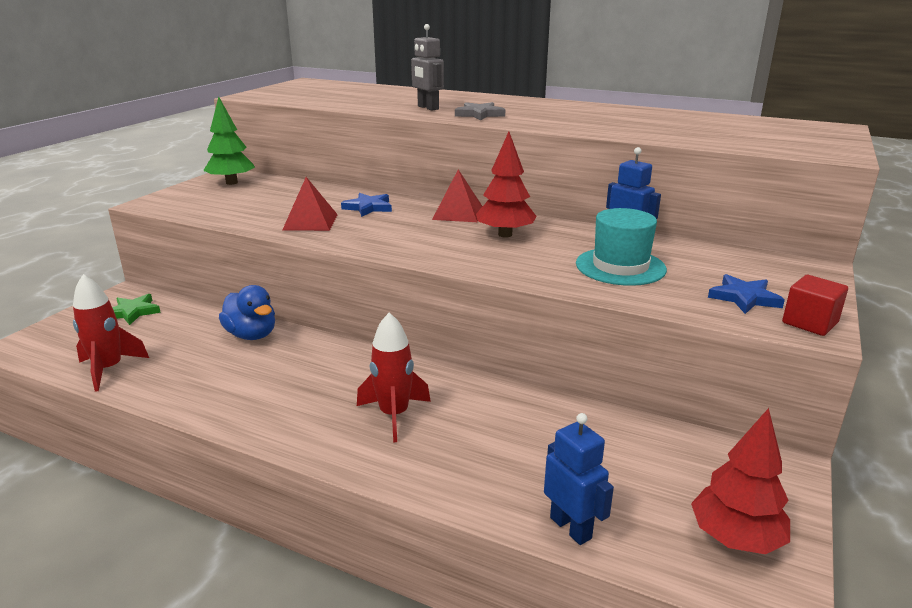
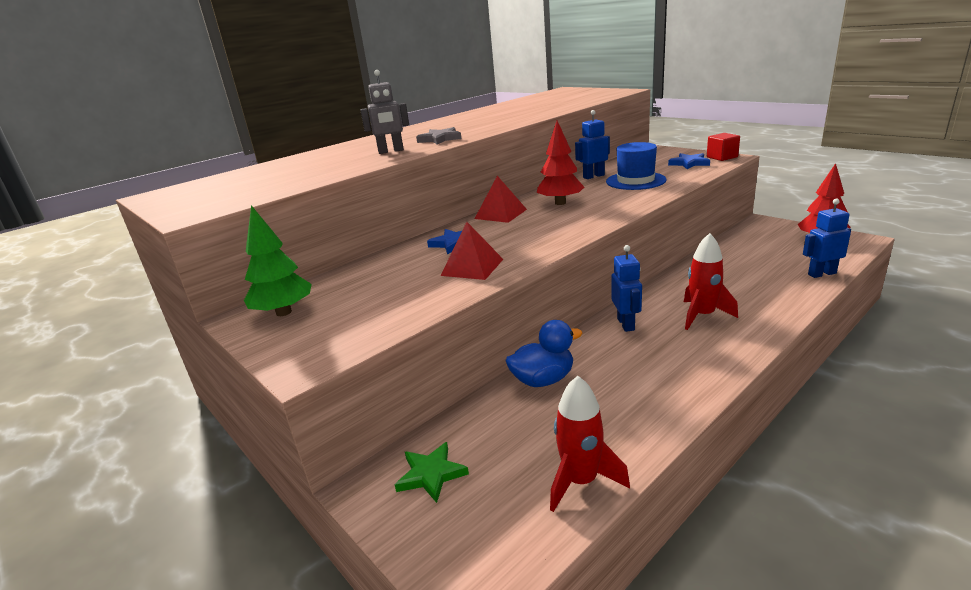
camera: 65 degrees left, 0 degrees up
(363, 366) = (626, 324): none -> blue robot
(620, 266) = (635, 181): turquoise hat -> blue hat

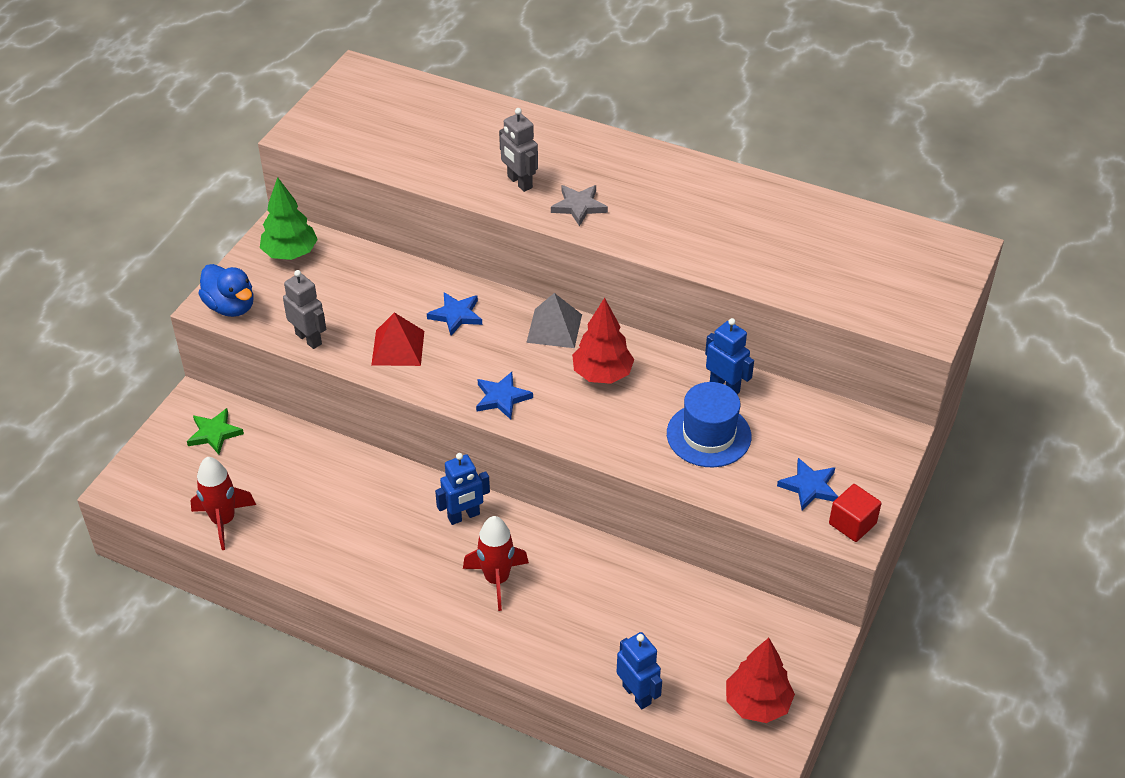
camera: 65 degrees right, 20 degrees up
(420, 308) = (309, 339): none -> grey robot
(501, 214) = (554, 328): red pyramid -> grey pyramid
(543, 380) = (347, 470): blue duck -> blue duck (231, 307)
(564, 232) = (502, 398): none -> blue star

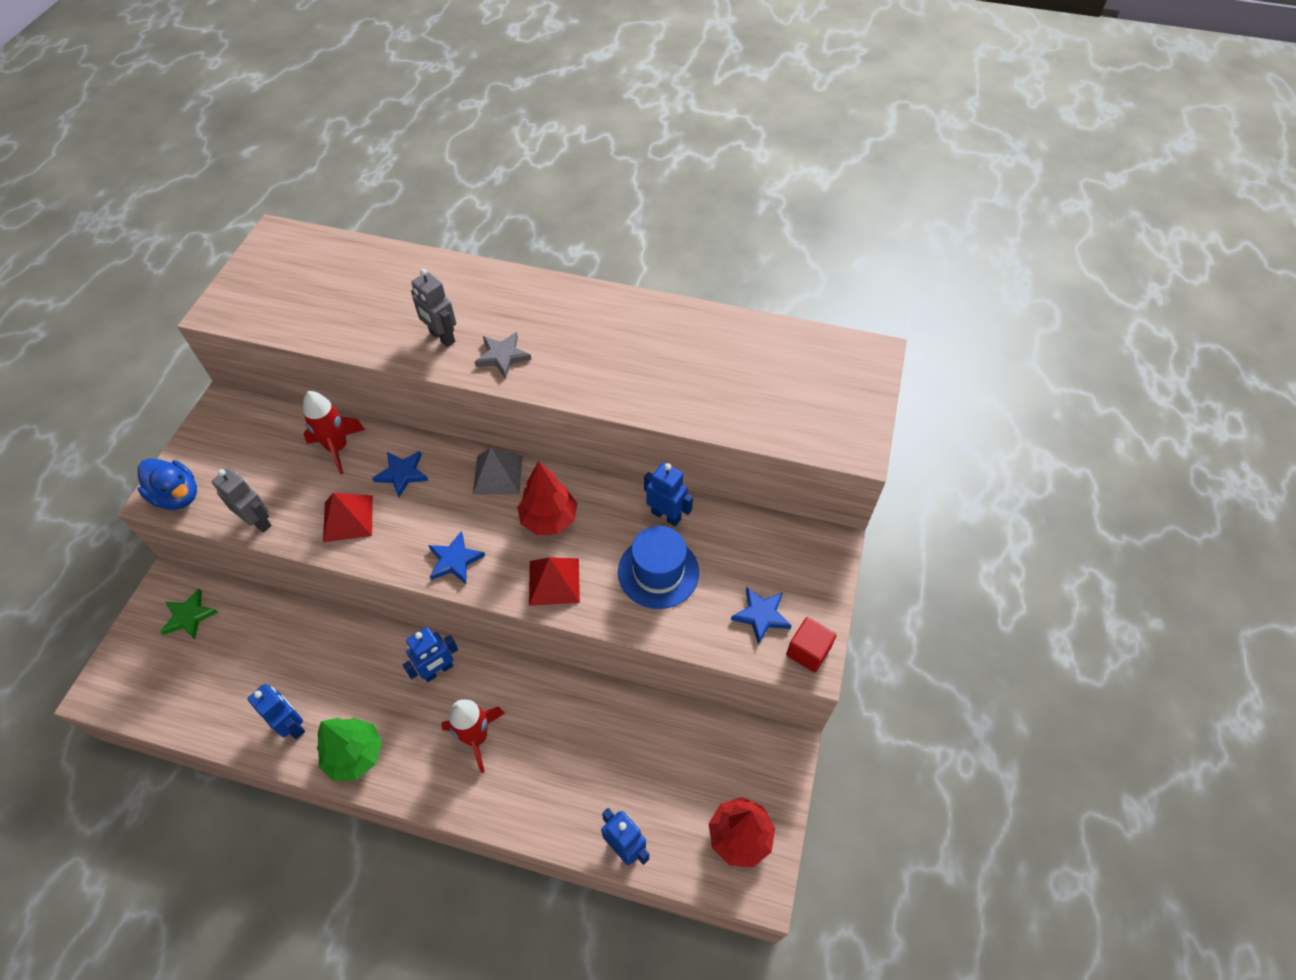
camera: 10 degrees left, 10 degrees up
(223, 521) = (203, 714): red rocket -> red rocket (338, 448)
(290, 253) = (235, 428): green tree -> green tree (355, 755)
(312, 542) = (292, 724): none -> blue robot
(600, 429) = (554, 581): none -> red pyramid

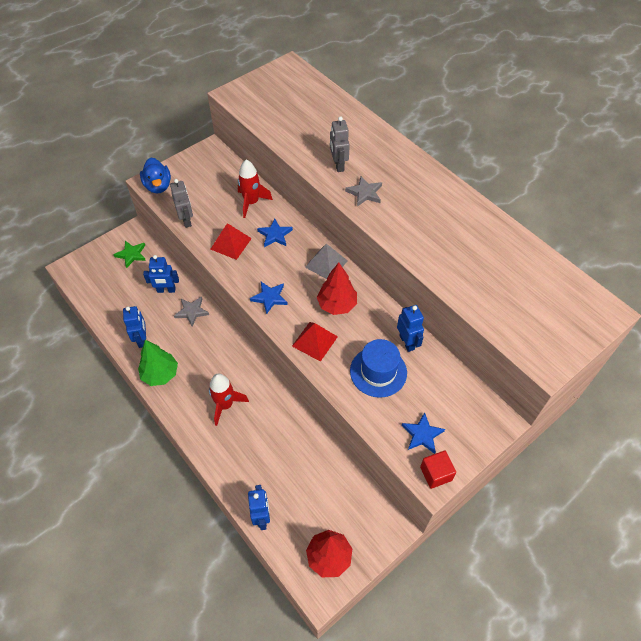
camera: 35 degrees right, 0 degrees up
(340, 643) = (192, 312): none -> grey star
(438, 670) = (230, 357): blue robot -> blue robot (166, 290)

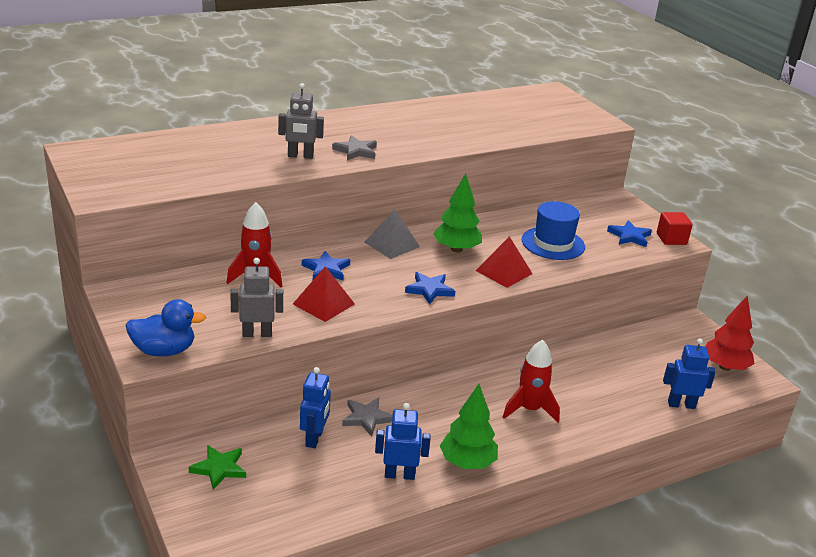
camera: 80 degrees left, 25 degrees down
(337, 305) = (456, 249): red tree -> green tree
(407, 342) = (519, 221): blue robot -> none

